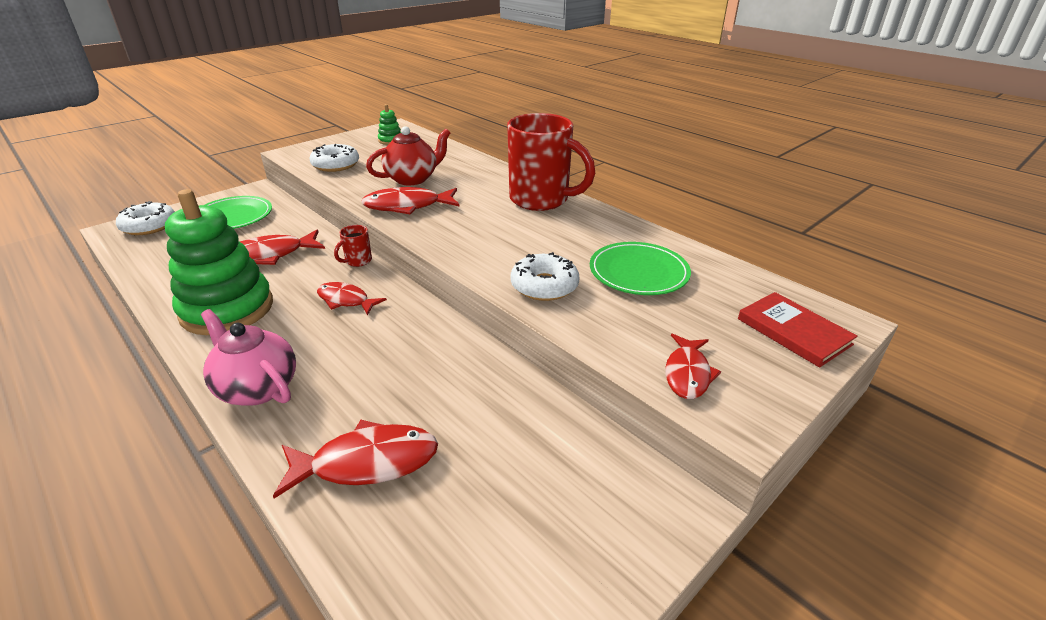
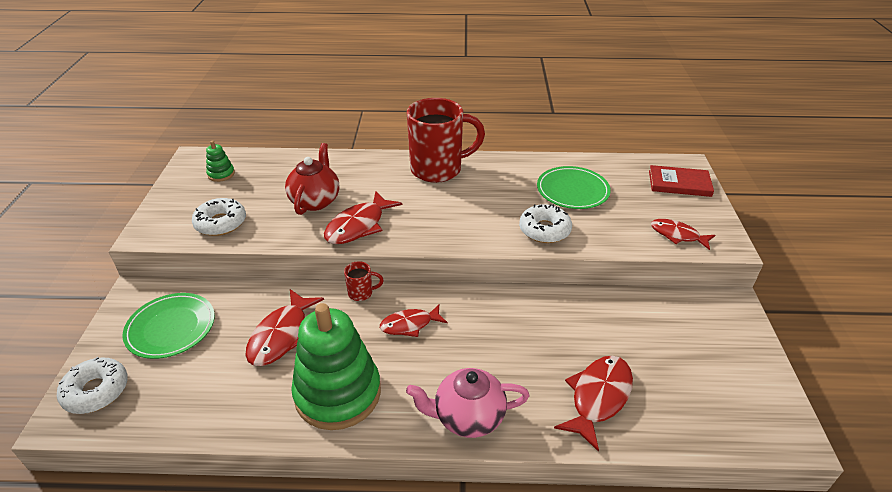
camera: 45 degrees left, 5 degrees up
(357, 261) = (361, 293): red mug -> red mug turned 90 degrees counterclockwise
(687, 374) = (677, 235): red fish -> red fish turned 150 degrees clockwise

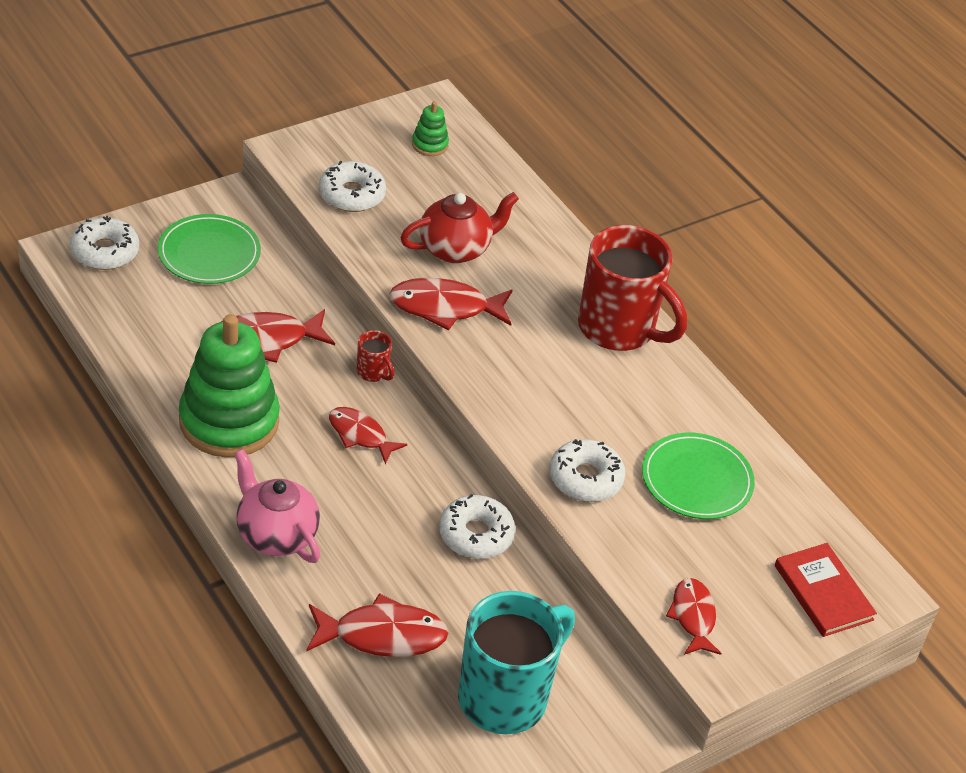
camera: 50 degrees right, 5 degrees up
(534, 307) = (476, 534): none -> white donut
(681, 356) = (506, 697): none -> turquoise mug

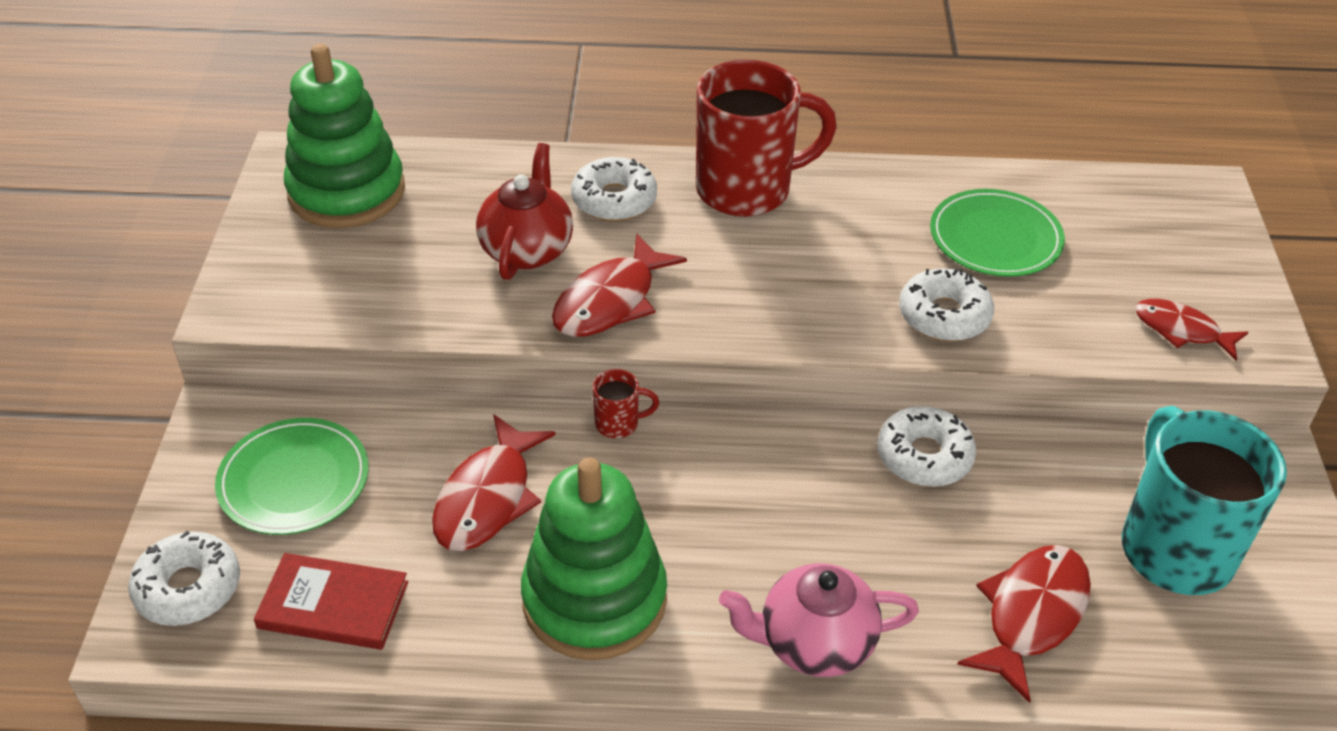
camera: 50 degrees left, 0 degrees up
(351, 195) = (362, 291): white donut -> white donut (614, 200)
(360, 435) = (707, 483): red fish -> none
(430, 144) = (347, 192): green stacking toy -> green stacking toy, size x2.38
(823, 592) = (1191, 227): red book -> red book (333, 605)

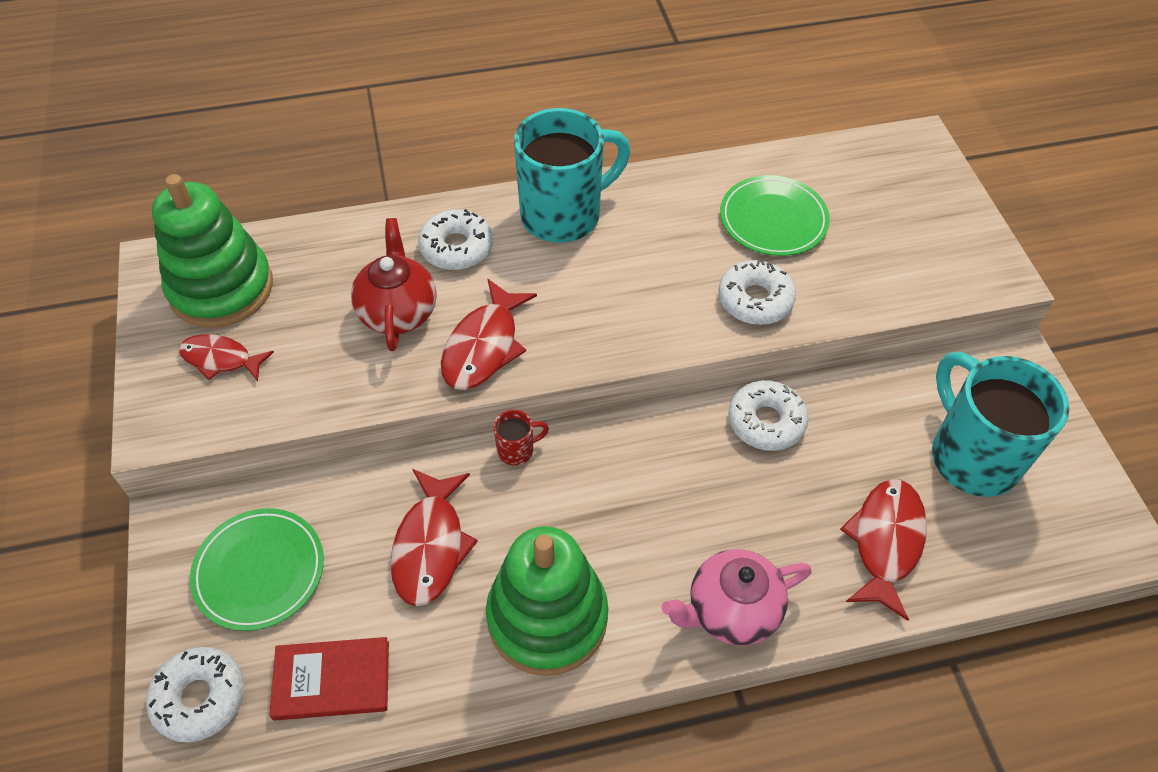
camera: 15 degrees left, 10 degrees up
(747, 190) = (564, 215): red mug -> turquoise mug
(1181, 330) = (936, 273): red fish -> red fish (221, 359)

